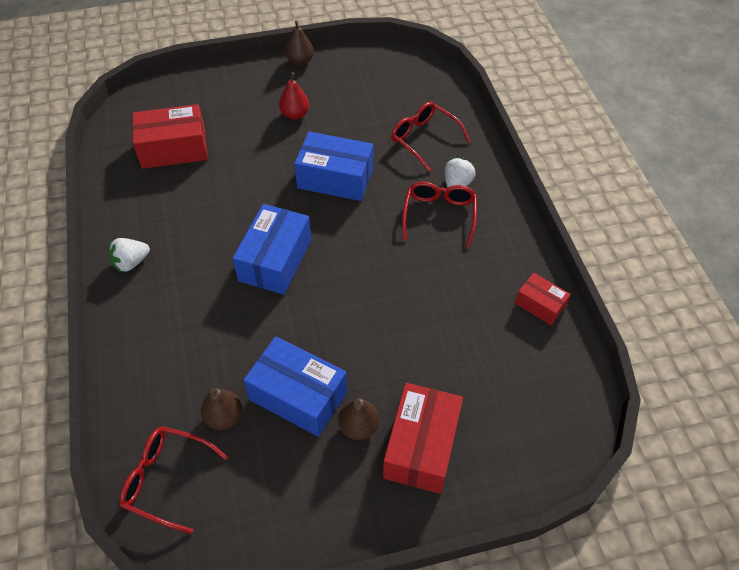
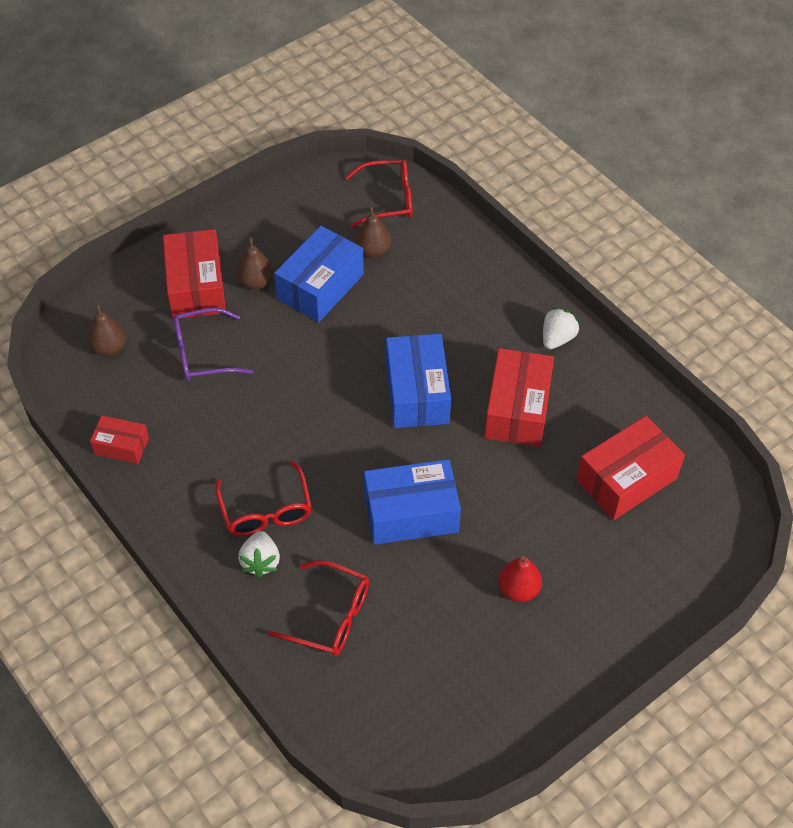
camera: 155 degrees right, 0 degrees up
(208, 219) = (517, 409): none -> red box
(298, 395) = (320, 286): blue box -> blue box turned 60 degrees counterclockwise
(300, 61) = (574, 691): brown pear -> brown pear (109, 348)
(440, 366) = (203, 353): none -> purple glasses

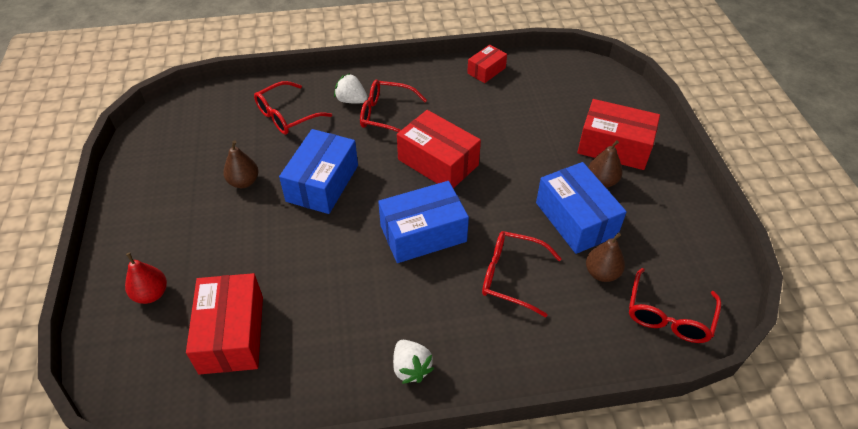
camera: 120 degrees right, 5 degrees down
(109, 348) = (576, 87): brown pear -> brown pear (244, 182)
(203, 353) = (543, 129): purple glasses -> none
(417, 393) = (423, 233): blue box -> blue box turned 45 degrees counterclockwise
(420, 308) = (512, 277): none -> red glasses
(517, 409) = (358, 293): red box -> red box (438, 162)
(518, 589) = (214, 213): red pear -> red pear (151, 294)

